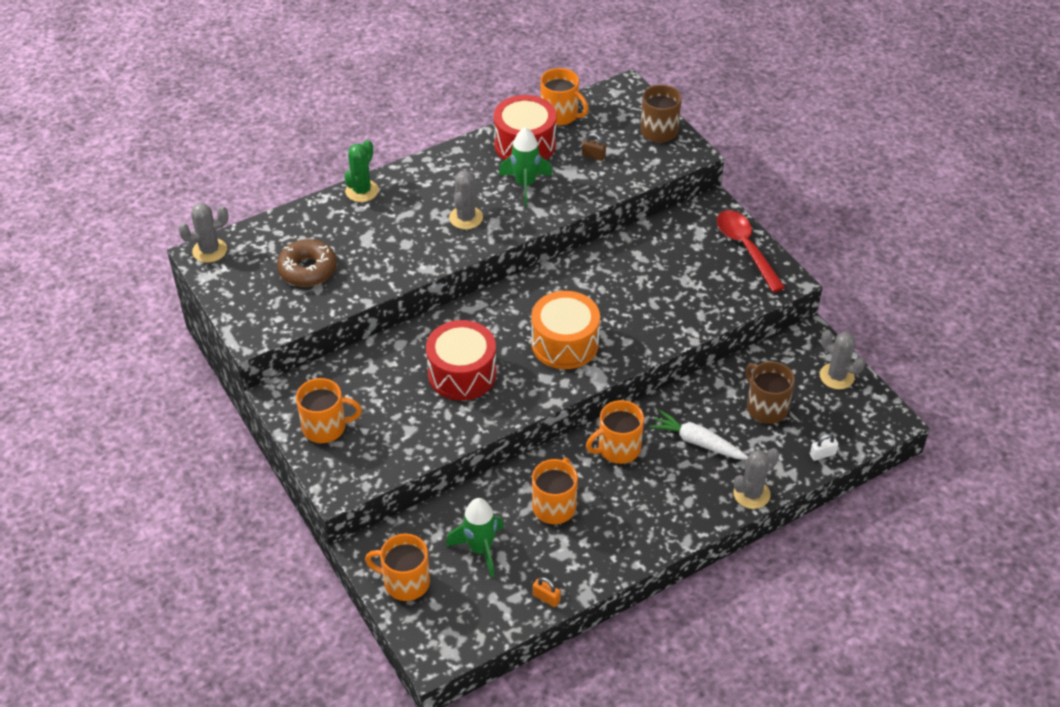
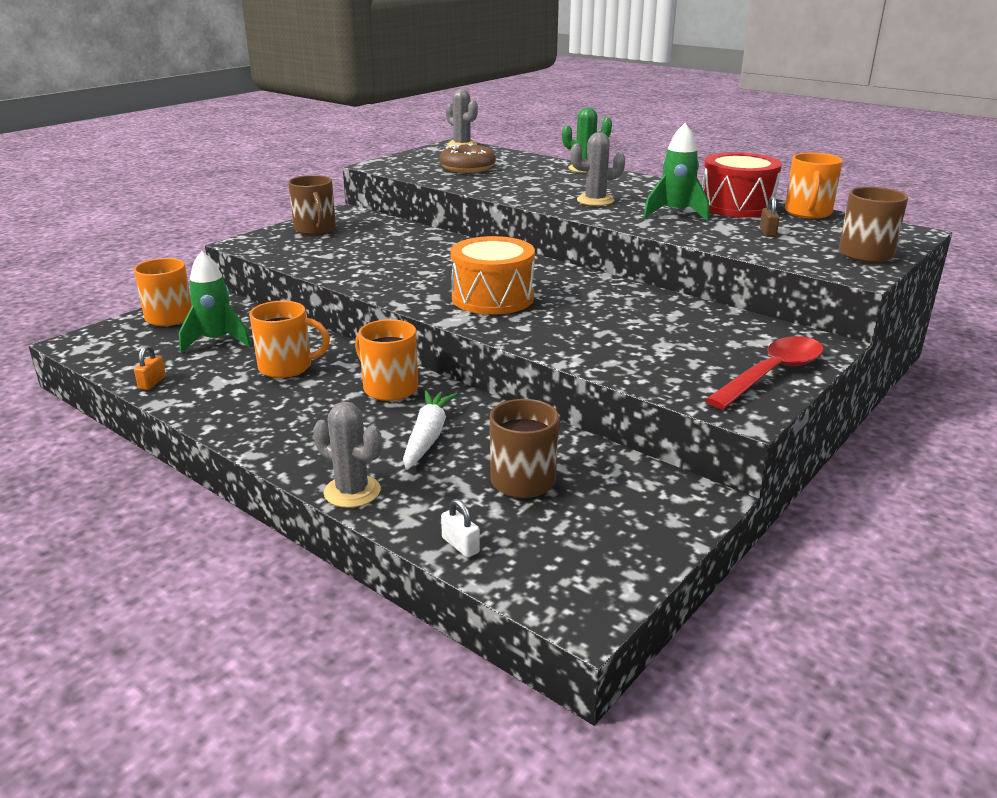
camera: 70 degrees right, 20 degrees down
(325, 427) = (315, 229): orange mug -> brown mug
(462, 373) = (413, 263): red drum -> none
(836, 376) = (638, 536): grey cactus -> none

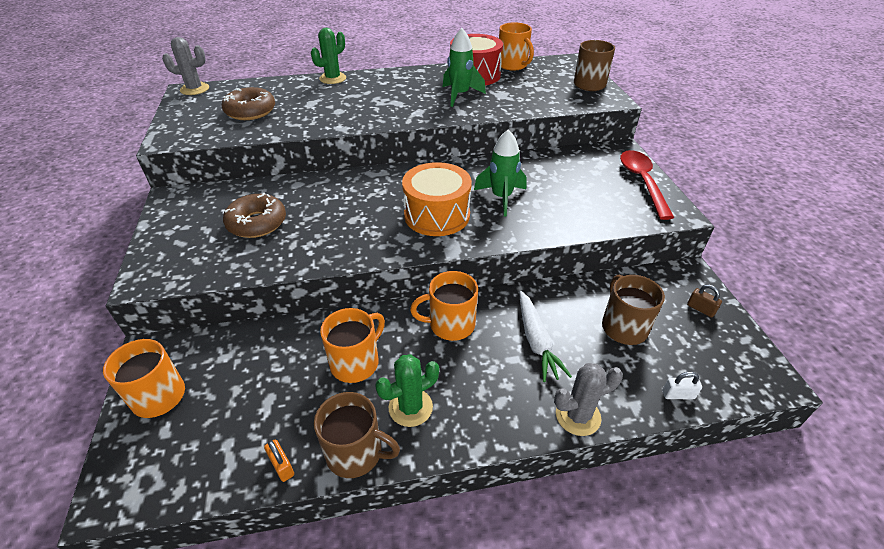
camera: 50 degrees left, 15 degrees up
(217, 341) = (254, 384): green rocket -> green rocket (501, 197)
(265, 408) = (410, 407): none -> green cactus
(315, 229) = (183, 228): brown mug -> brown mug (355, 453)
(360, 245) = (257, 223): none -> brown donut
(427, 437) = (536, 341): white carrot -> white carrot turned 150 degrees counterclockwise
(595, 200) = (398, 105): grey cactus -> none
(767, 232) = (526, 89): brown padlock -> brown padlock (700, 309)

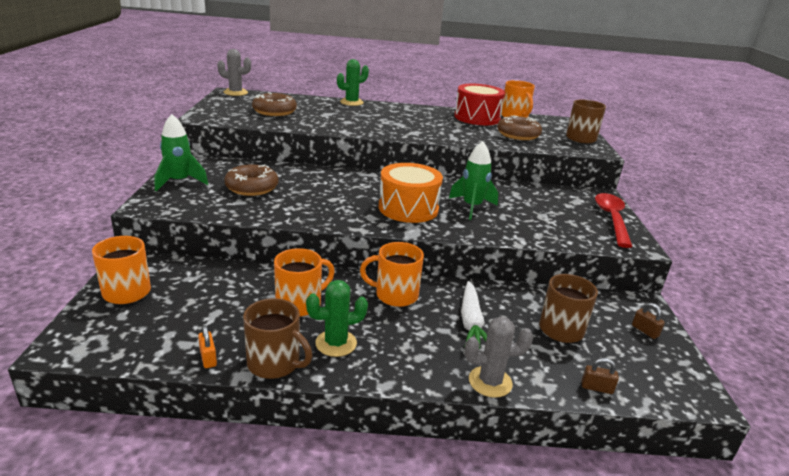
camera: 10 degrees right, 15 degrees down
(460, 95) = (457, 128): green rocket -> green rocket (179, 182)
(525, 93) = (518, 135): none -> brown donut
(678, 394) = (596, 388): white padlock -> brown padlock

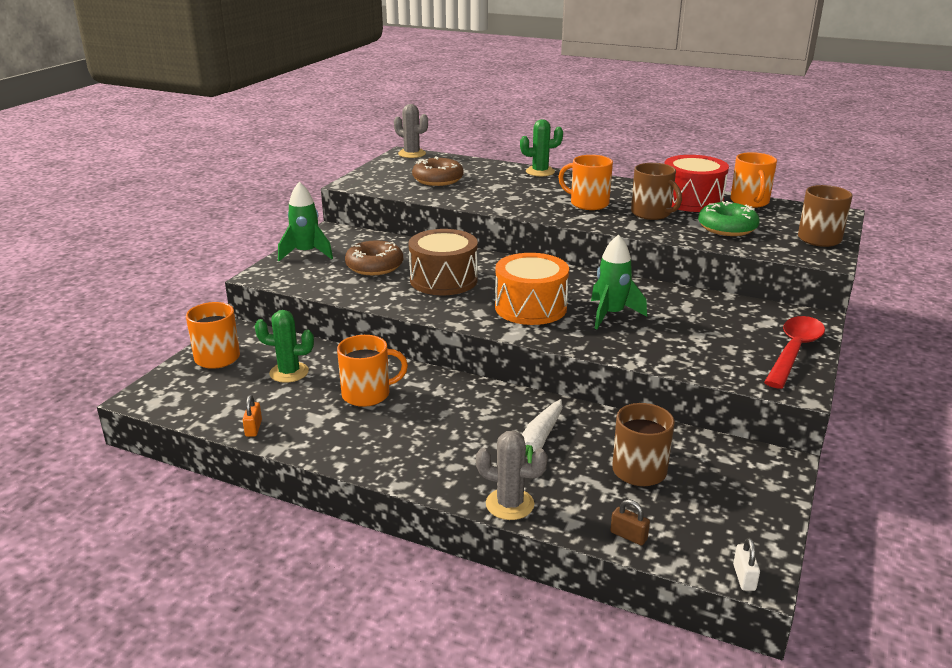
camera: 25 degrees right, 0 degrees up
(275, 363) = (308, 444): brown mug -> brown mug (651, 213)
(321, 193) = (443, 280): none -> brown drum
(336, 343) = (377, 437): green cactus -> green cactus (289, 372)
(395, 295) = (473, 402): orange mug -> orange mug (588, 203)
(518, 135) = (727, 228): brown donut -> green donut
(645, 331) = (750, 492): brown padlock -> none
(697, 402) = (744, 577): none -> white padlock

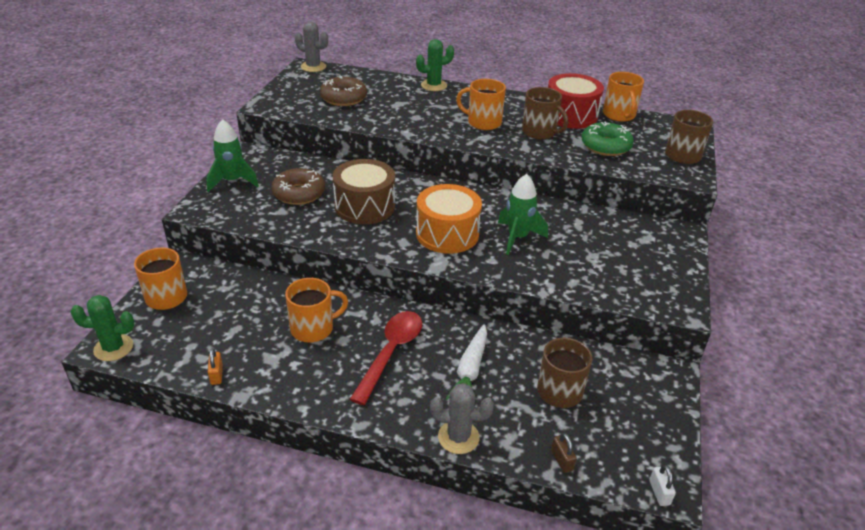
camera: 10 degrees left, 10 degrees up
(289, 372) = (237, 309): green cactus -> green cactus (113, 348)
(628, 536) = (561, 460): brown padlock -> brown padlock turned 45 degrees clockwise
(794, 351) = (673, 268): red spoon -> red spoon (390, 353)

